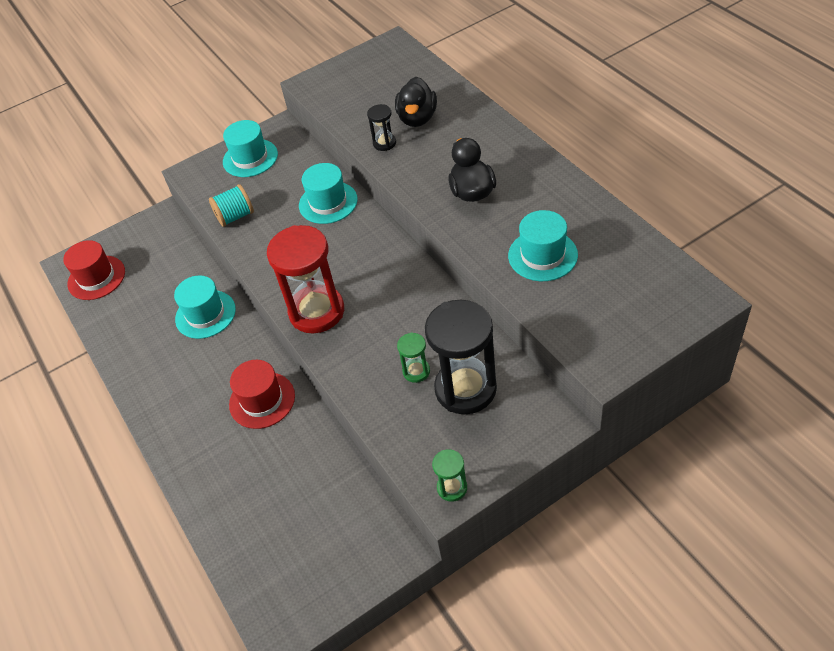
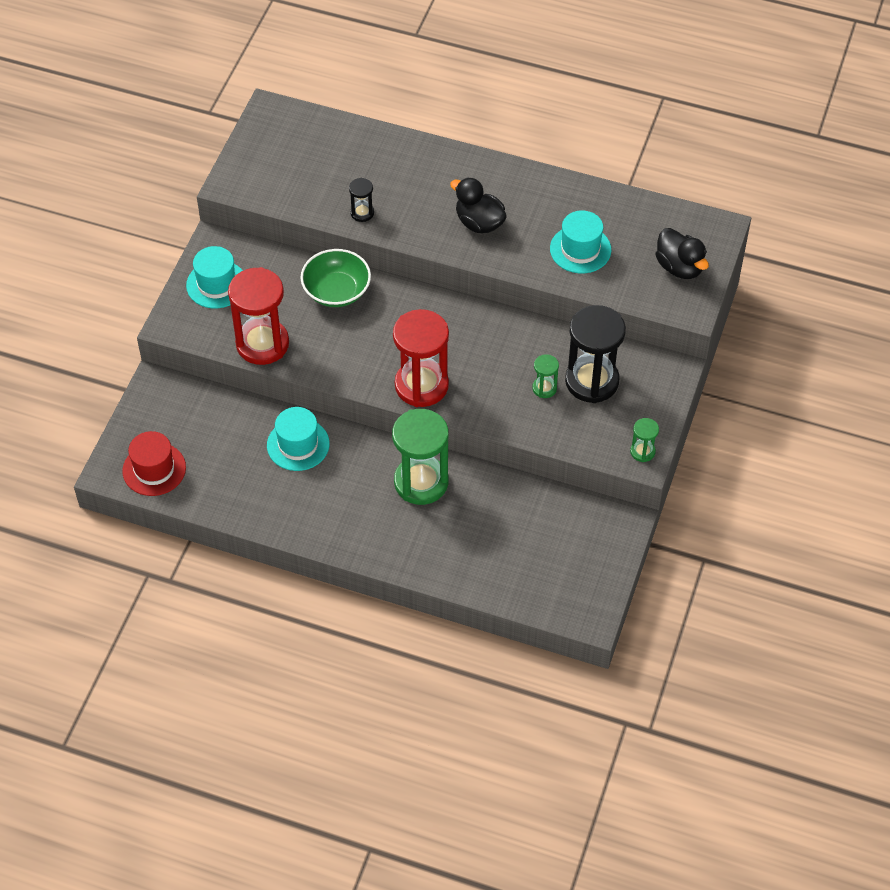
camera: 45 degrees left, 5 degrees up
(235, 216) = (262, 344): turquoise spool -> red hourglass
(262, 400) = (421, 482): red hat -> green hourglass
(328, 202) = (336, 291): turquoise hat -> green bowl
(417, 118) = (369, 176): black duck -> black duck (679, 267)

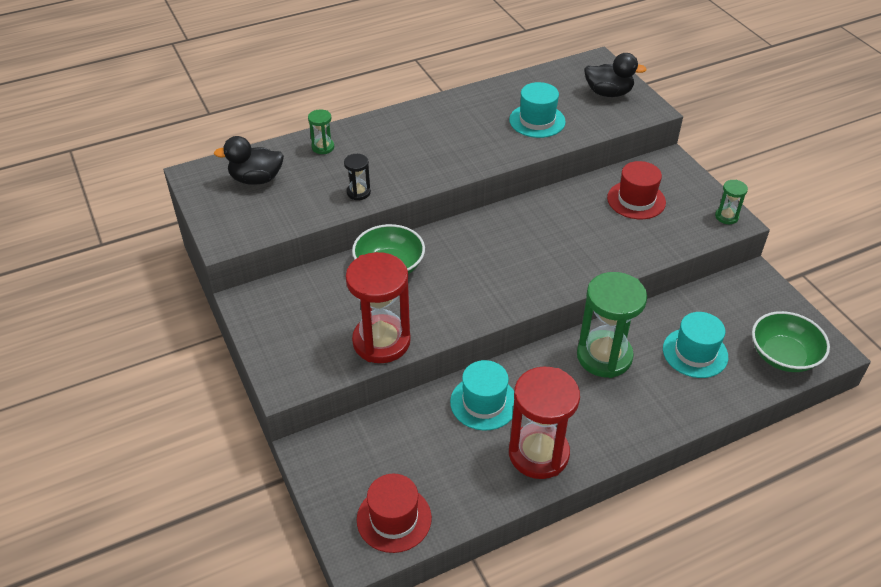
camera: 45 degrees left, 10 degrees down
(216, 284) = (287, 327): turquoise hat -> turquoise hat (695, 353)
(421, 385) = (537, 282): red hourglass -> red hourglass (538, 453)
(479, 223) = (450, 147): black duck -> black duck (256, 179)
(544, 388) = (615, 225): green hourglass -> green hourglass (323, 147)
(550, 591) = (783, 355): none -> green bowl
(592, 381) = (636, 200): black hourglass -> red hat

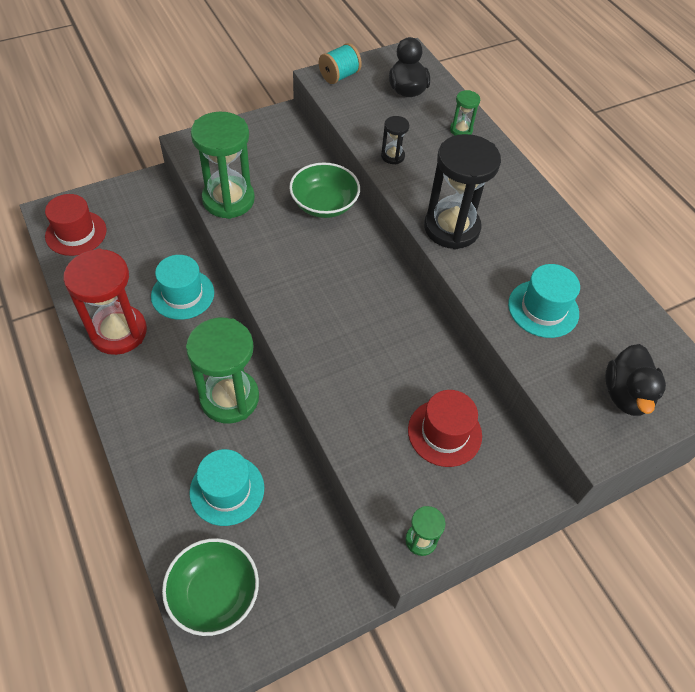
camera: 85 degrees right, 10 degrees up
(224, 228) = (339, 76): none -> turquoise spool
(381, 341) = (228, 200): red hourglass -> green hourglass
(453, 161) = (451, 228): none -> black hourglass

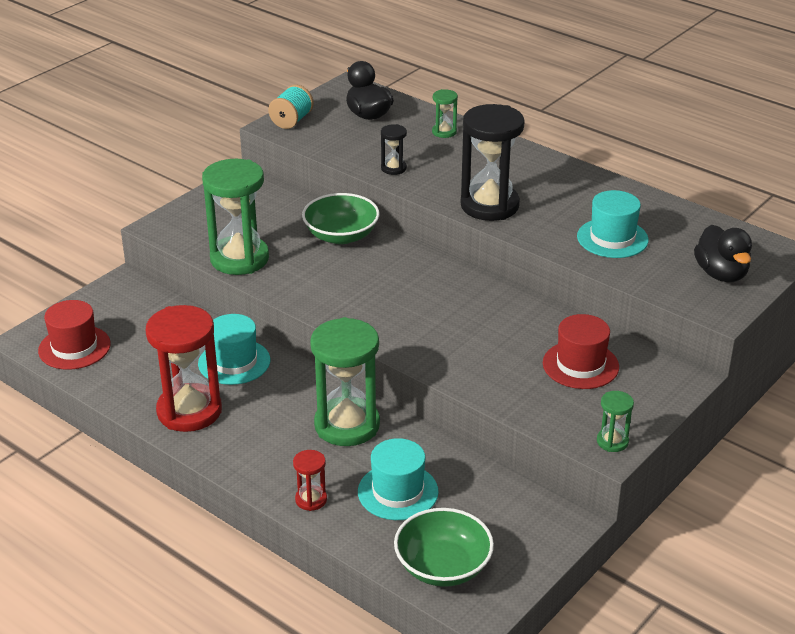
camera: 20 degrees left, 20 degrees down
(153, 467) = (311, 500): none -> red hourglass

